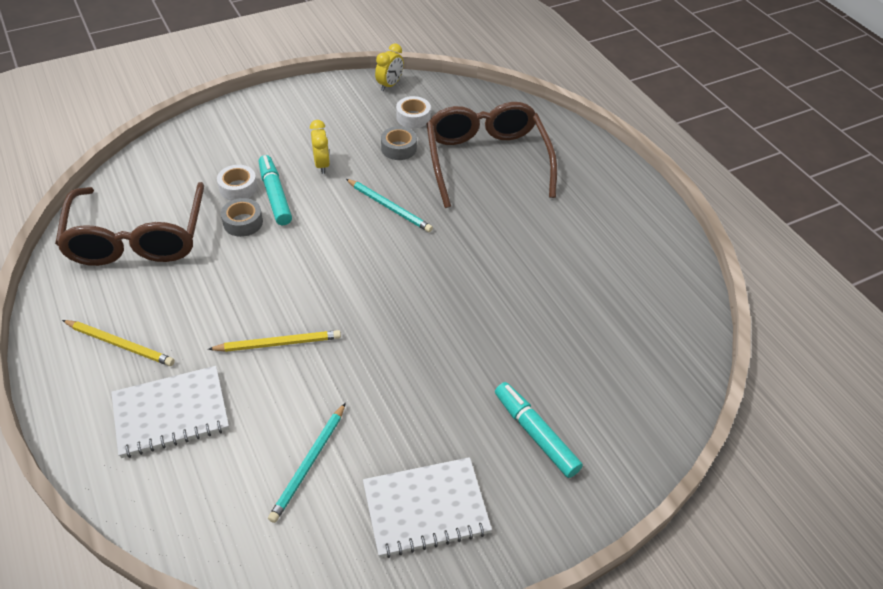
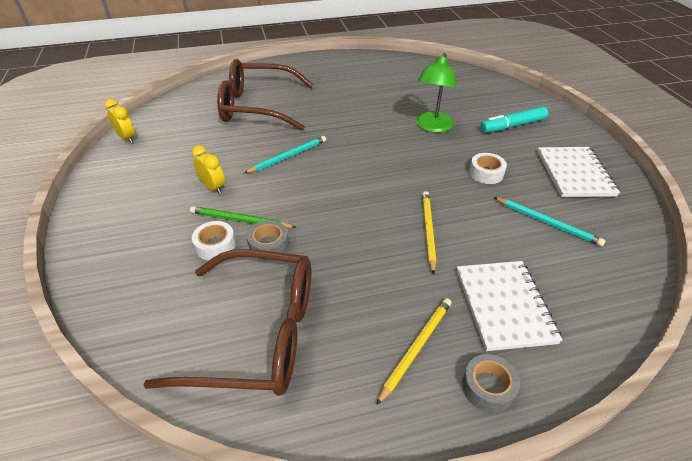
camera: 75 degrees left, 5 degrees down
(275, 196) = (241, 220): turquoise marker -> green pencil
(321, 165) = (213, 187): yellow clock -> yellow clock turned 45 degrees clockwise
(399, 148) = (217, 143): grey tape -> grey tape (488, 387)
(413, 117) = (182, 132): white tape -> white tape (486, 173)
(497, 335) = (432, 127): none -> green lamp

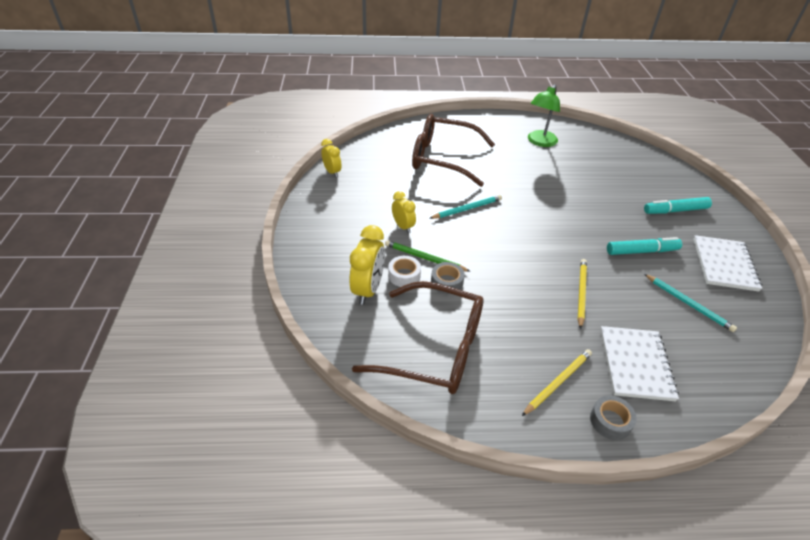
camera: 10 degrees right, 0 degrees up
(169, 271) = (368, 289): none -> yellow clock
(432, 127) = (599, 201): green lamp -> green lamp (539, 142)
(486, 173) = (641, 251): white tape -> turquoise marker

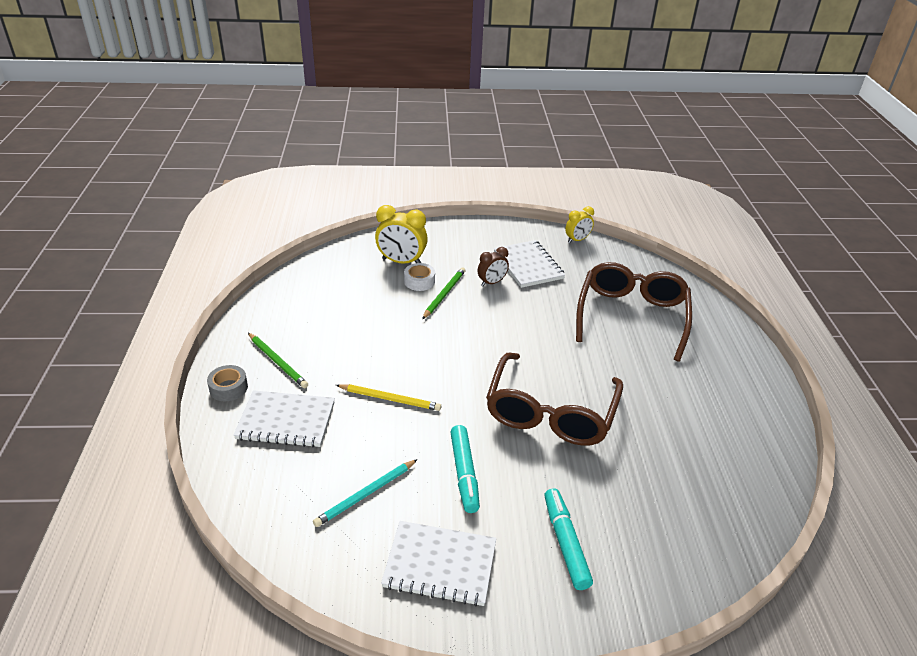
camera: 90 degrees right, 5 degrees down
(374, 203) = (528, 265): none -> white notebook
(403, 226) = (492, 282): yellow clock -> brown clock
(434, 349) = (329, 294): brown glasses -> brown glasses (550, 412)
(447, 282) = (410, 306): grey tape -> none
(467, 209) = (530, 328): turquoise pencil -> none
(539, 142) = (712, 413): green lamp -> none
(557, 382) = (277, 362): yellow pencil -> green pencil

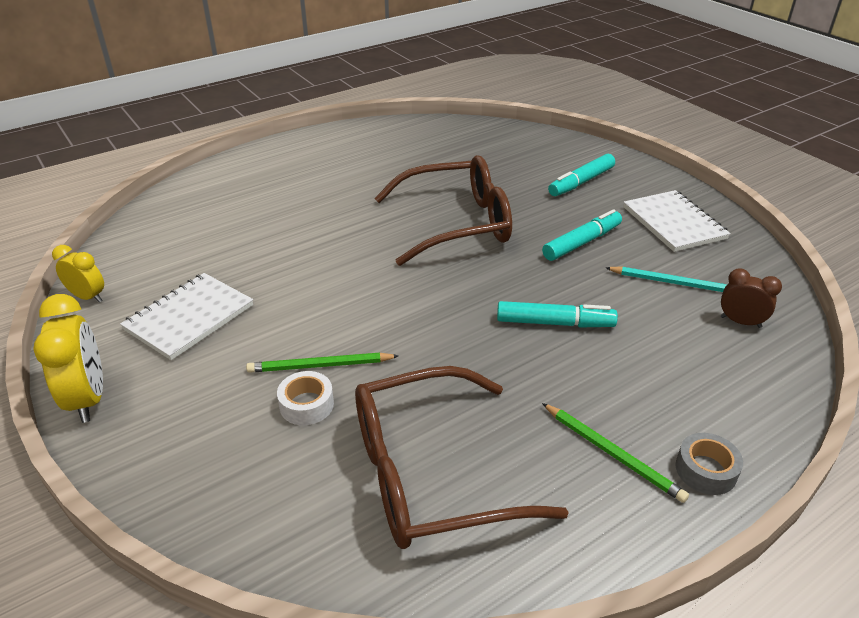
camera: 120 degrees left, 0 degrees up
(277, 362) = (612, 453): green pencil -> green pencil turned 120 degrees clockwise
(286, 421) = (677, 382): white notebook -> none
(389, 399) = (554, 323): yellow pencil -> turquoise marker
(401, 262) = (264, 452): yellow clock -> yellow clock (88, 398)
(492, 282) = (257, 334): brown clock -> brown clock (740, 322)
(631, 316) = (254, 217): brown glasses -> brown glasses (430, 473)

